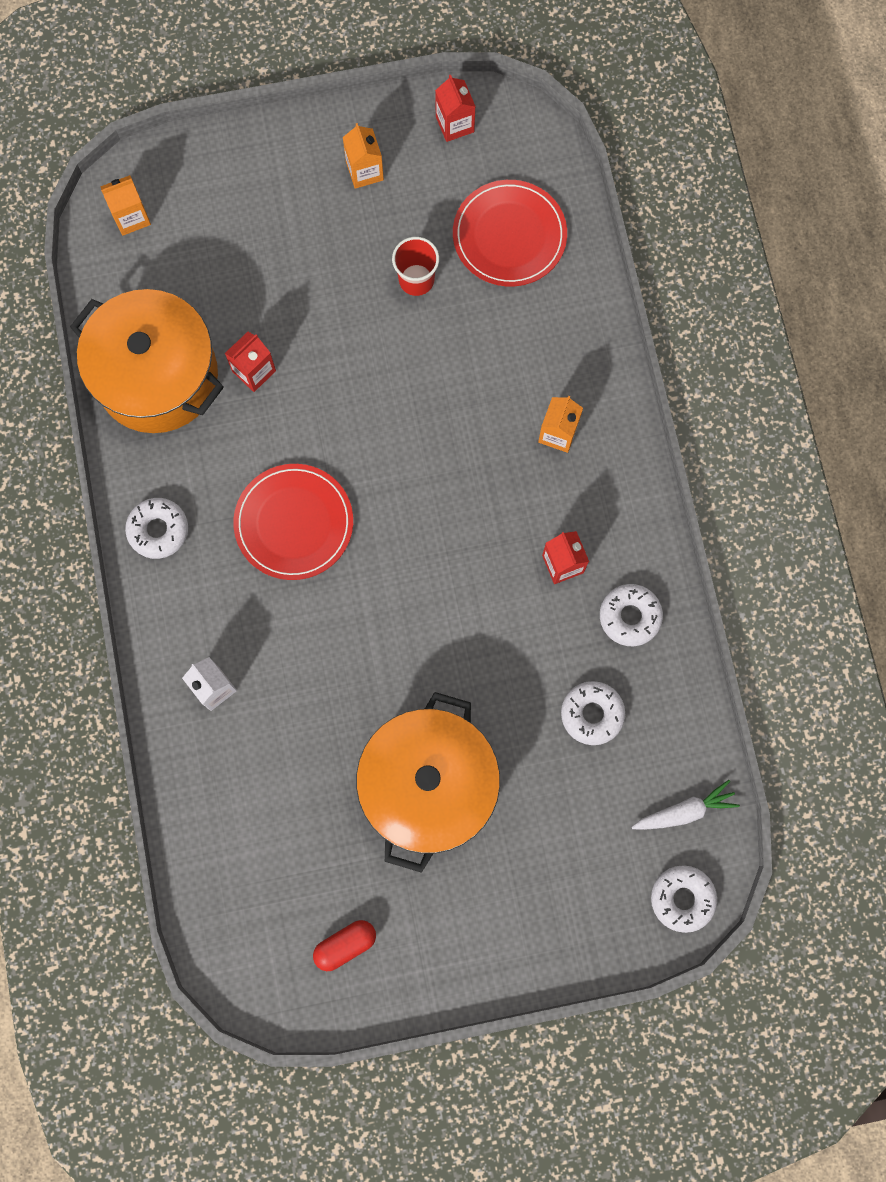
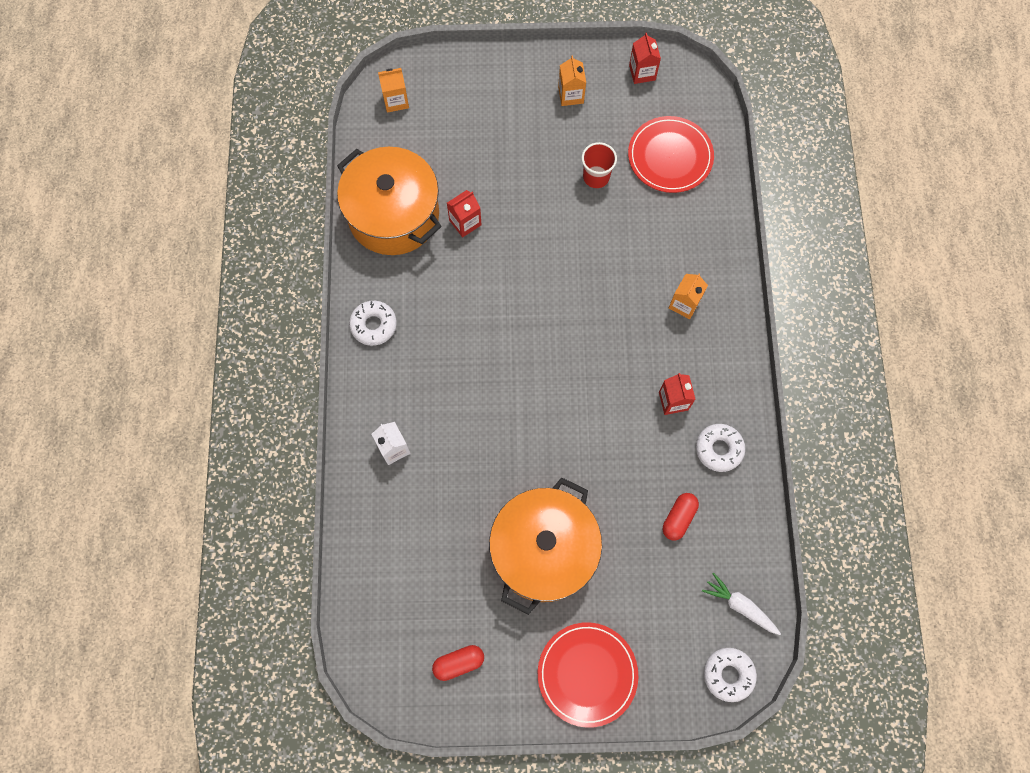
camera: 10 degrees right, 5 degrees down
(294, 523) = (475, 337): red plate -> red plate (587, 674)
(592, 714) = (678, 518): white donut -> red capsule
(685, 811) = (740, 606): white carrot -> white carrot turned 135 degrees counterclockwise

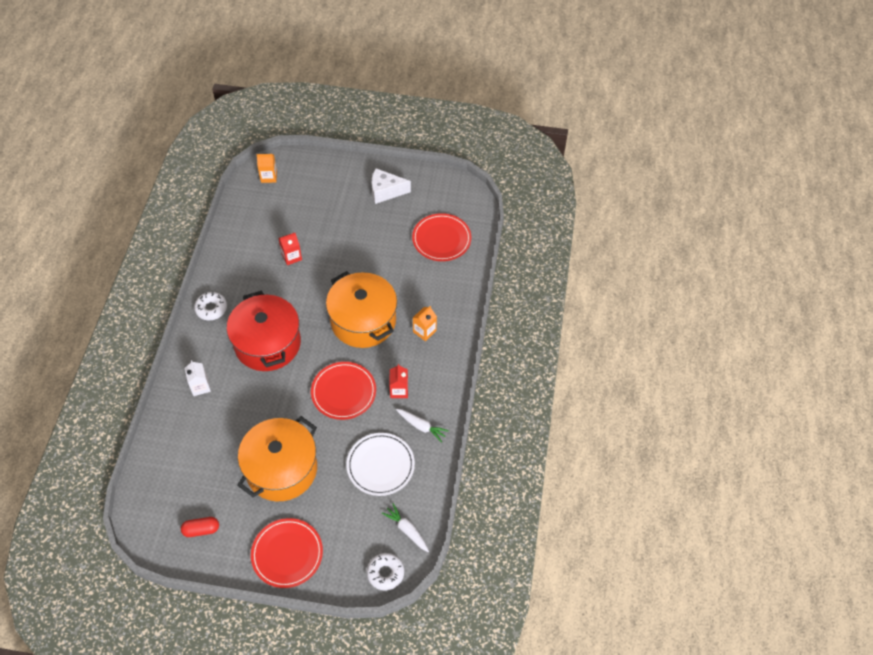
camera: 10 degrees right, 15 degrees down
(393, 215) = (246, 244): orange pot -> orange pot (363, 321)
(469, 364) = (267, 343): none -> red pot
(571, 95) = (386, 191): orange carton -> white cheese
(596, 177) = (388, 243): red cup -> none
(597, 418) = (343, 392): none -> red plate
(642, 72) = (438, 185): red carton -> none
(678, 518) = (380, 465): red capsule -> white plate
(719, 449) = (421, 426): white donut -> white carrot

